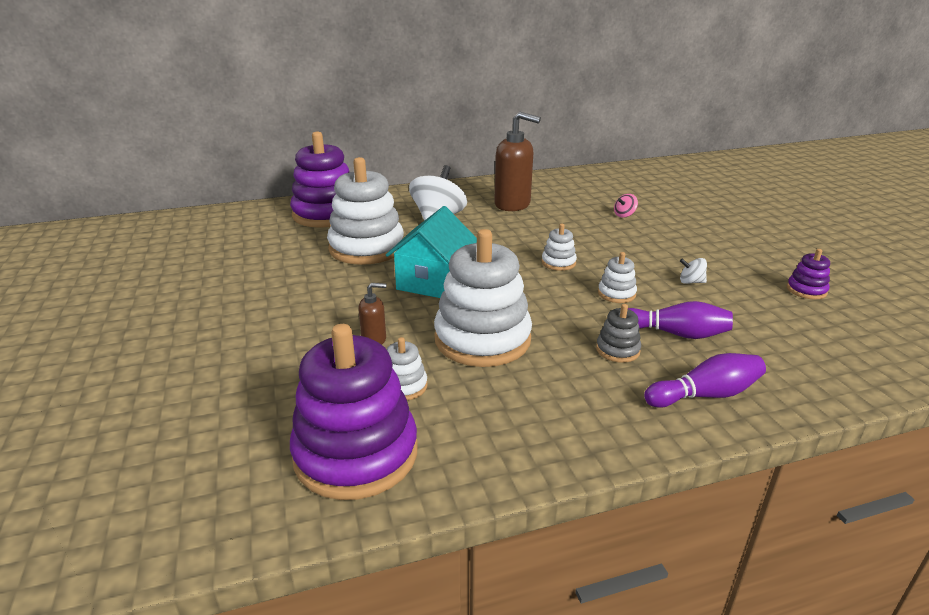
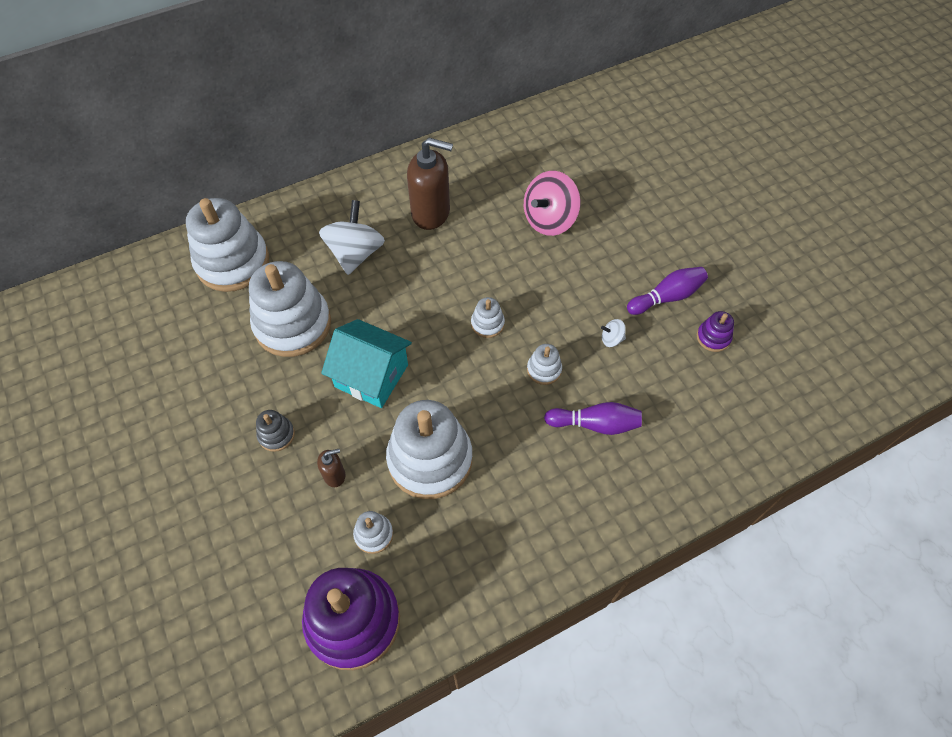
camera: 10 degrees left, 30 degrees up
(326, 214) = (233, 262): purple stacking toy -> white stacking toy
(433, 282) = (371, 376): turquoise house -> turquoise house turned 75 degrees counterclockwise
(617, 350) = (546, 456): grey stacking toy -> grey stacking toy (276, 435)
(624, 215) = (549, 220): pink spinning top -> pink spinning top, size x2.30
(705, 395) = (615, 504): purple bowling pin -> purple bowling pin (666, 297)

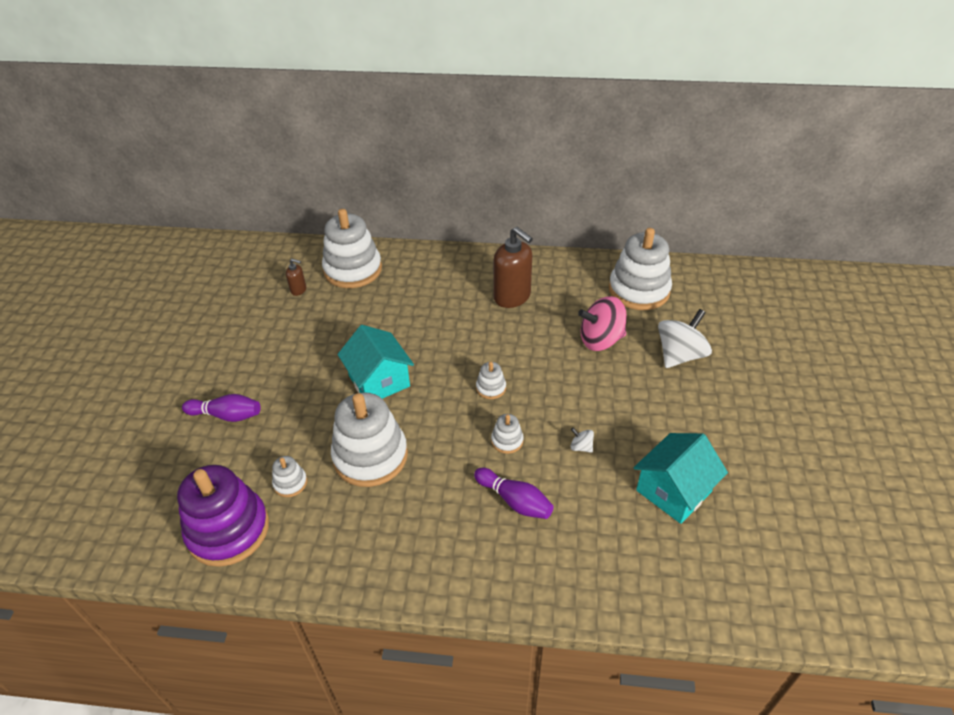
camera: 35 degrees right, 15 degrees down
(276, 435) = (287, 385): grey stacking toy -> none
(293, 324) = (356, 324): white stacking toy -> white stacking toy (639, 290)
(335, 475) = (300, 430): brown soap dispenser -> brown soap dispenser (298, 290)
(355, 253) = (436, 299): white spinning top -> white spinning top (680, 355)
(666, 297) = (656, 440): purple bowling pin -> purple bowling pin (226, 415)
(713, 337) = (673, 491): purple stacking toy -> turquoise house

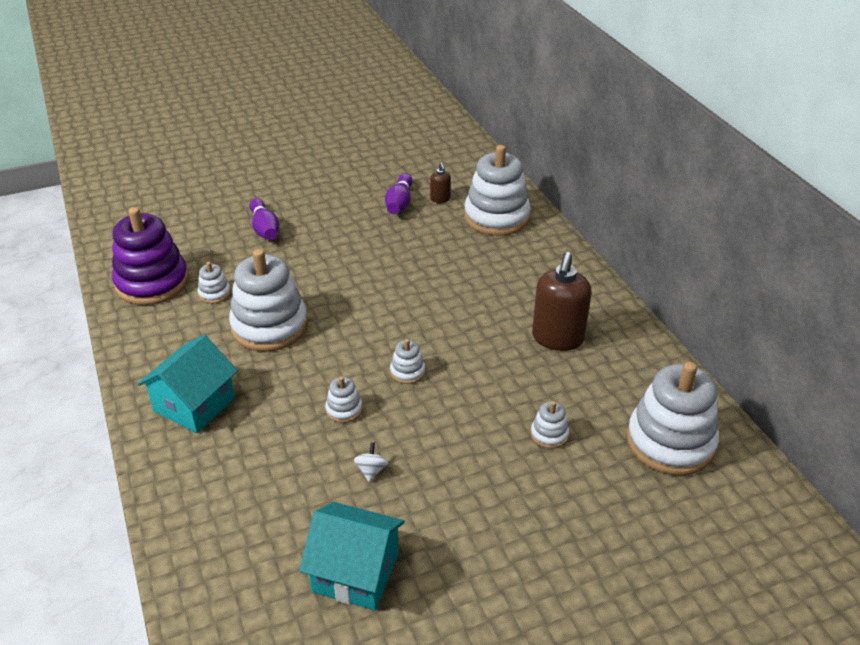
camera: 60 degrees right, 5 degrees down
(379, 381) = (362, 294): turquoise house -> turquoise house (194, 405)
(514, 501) = (271, 442): purple bowling pin -> purple bowling pin (399, 203)
(600, 340) = (549, 434): pink spinning top -> white stacking toy
(680, 355) = (583, 517): white spinning top -> none

